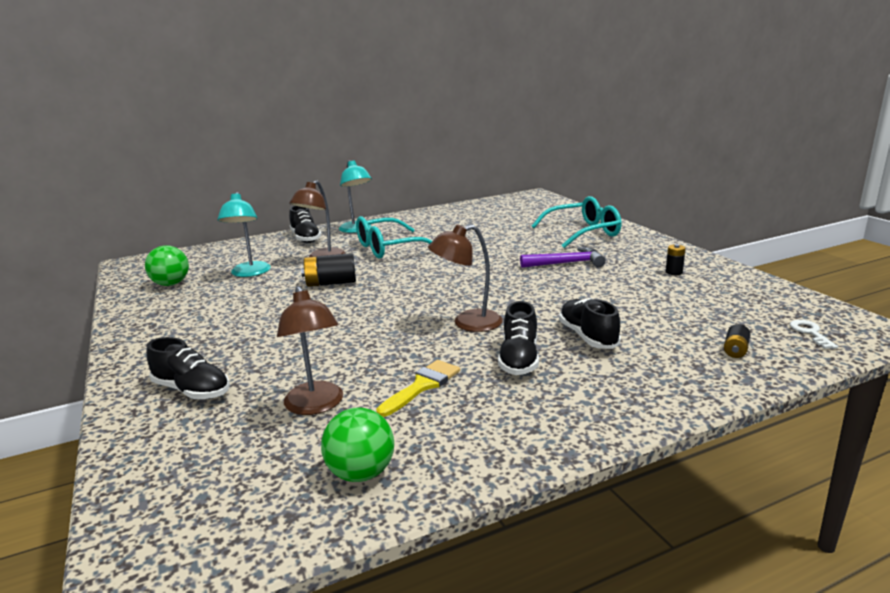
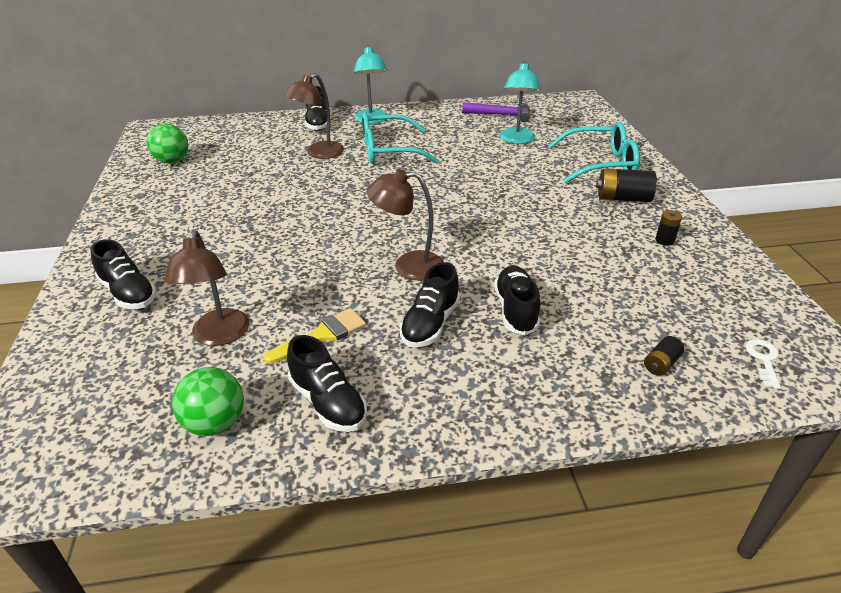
camera: 15 degrees right, 15 degrees up
(249, 273) = (245, 160): turquoise lamp -> turquoise lamp (517, 140)
(331, 283) = (310, 187): black battery -> black battery (623, 198)
(465, 434) = (328, 402): none -> black shoe
(566, 263) = (555, 205): purple hammer -> purple hammer (501, 115)

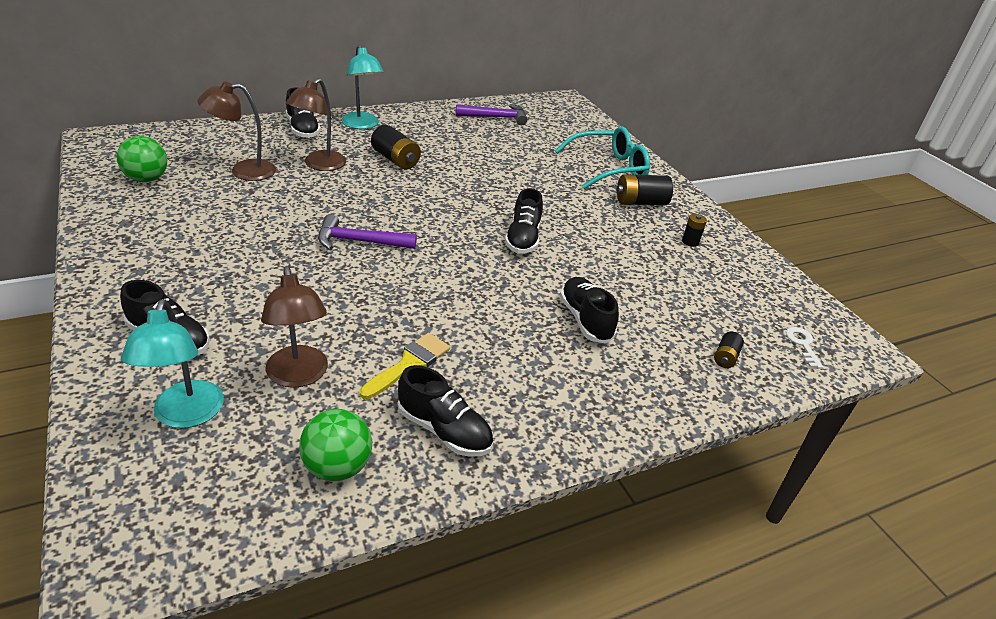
camera: 20 degrees left, 0 degrees up
(325, 221) = (359, 241): none -> purple hammer
(389, 151) = (395, 160): turquoise glasses -> black battery
(408, 266) = (466, 284): brown lamp -> brown lamp (243, 171)
(430, 324) = (511, 341): black shoe -> black shoe (523, 238)
(517, 140) = (521, 144): turquoise lamp -> turquoise lamp (186, 415)

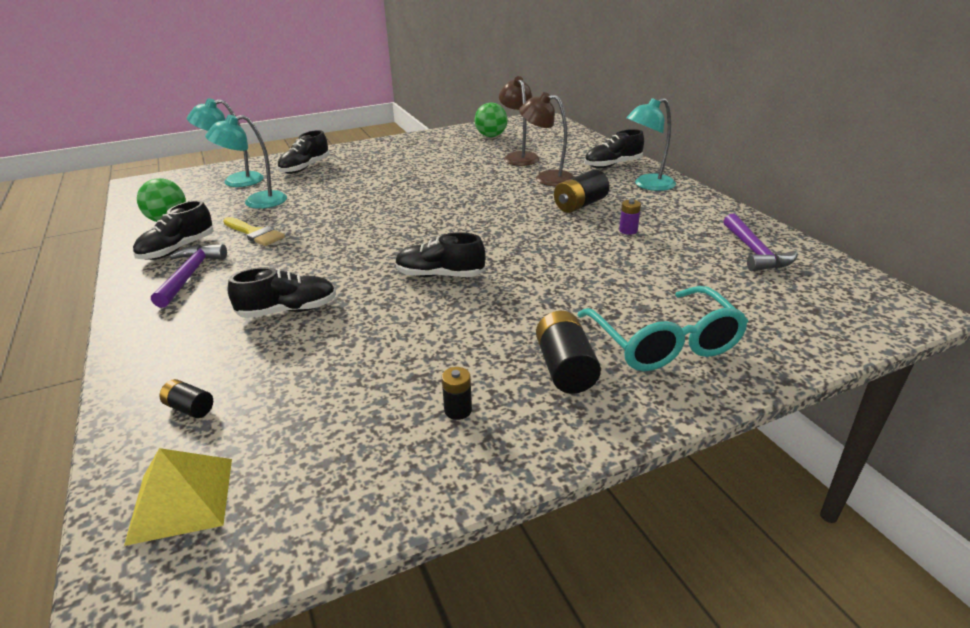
camera: 95 degrees right, 5 degrees down
(299, 376) = (256, 202): brown lamp -> turquoise lamp
(359, 241) = (420, 203): purple hammer -> purple hammer (190, 275)
(453, 150) = (628, 230): none -> purple battery
(802, 344) = (181, 499): white key -> yellow pyramid

